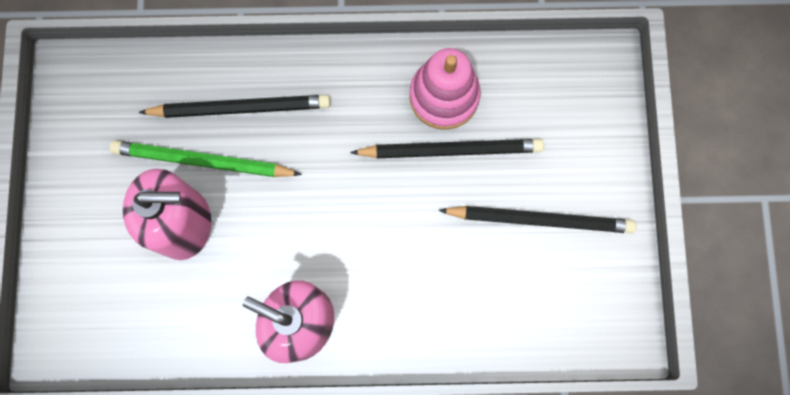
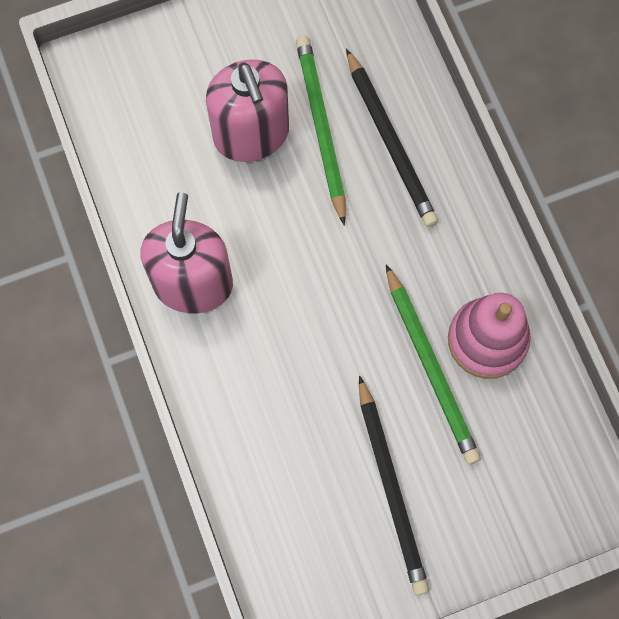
camera: 70 degrees right, 5 degrees down
(450, 150) = (430, 367): black pencil -> green pencil

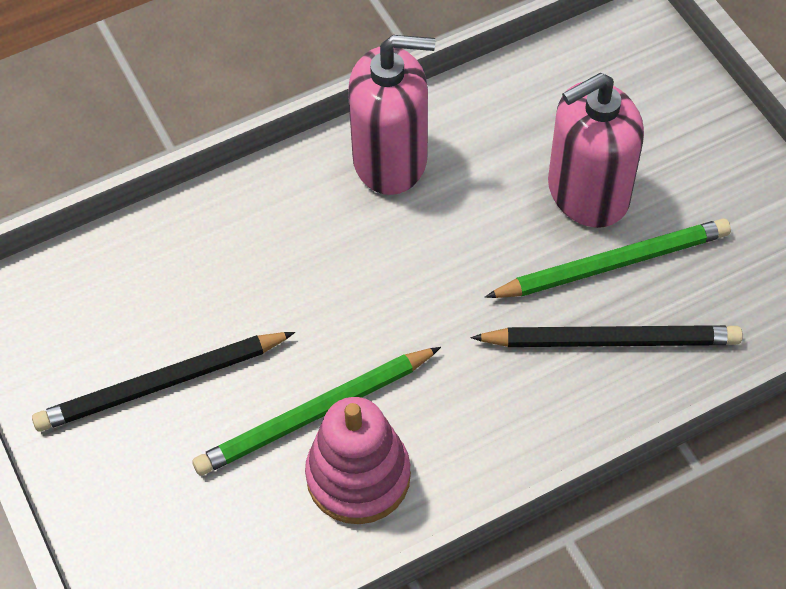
camera: 85 degrees right, 15 degrees down
(390, 141) = (610, 341): black pencil -> black pencil turned 150 degrees counterclockwise

